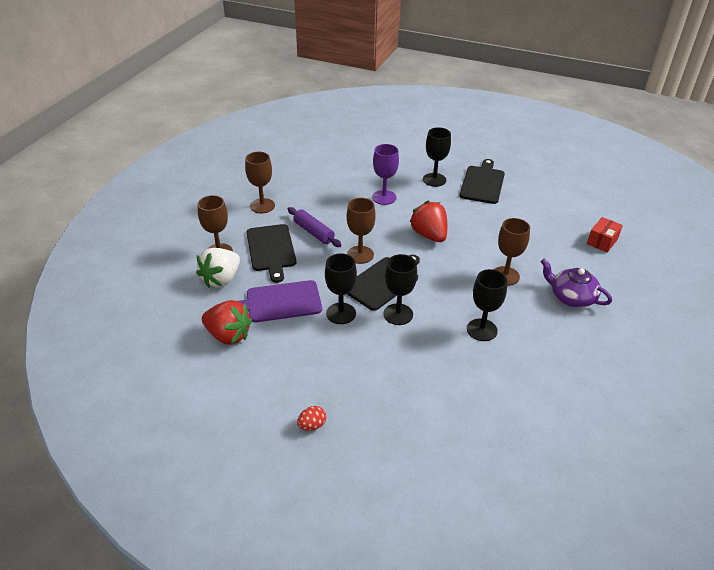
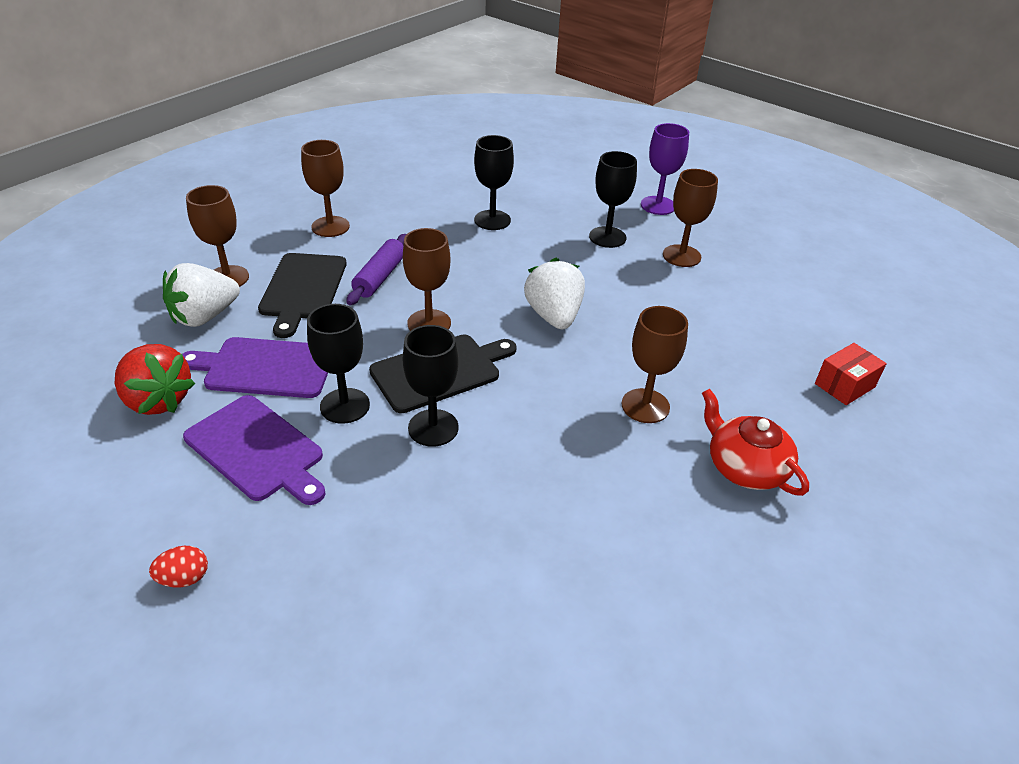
camera: 15 degrees right, 0 degrees up
(307, 349) = (257, 450): none -> purple cutting board
(313, 232) = (380, 277): purple rolling pin -> purple rolling pin turned 45 degrees clockwise
(384, 197) = (515, 248): purple goblet -> purple goblet (658, 205)
(429, 235) = (554, 316): red strawberry -> white strawberry
(482, 183) = (681, 256): black cutting board -> brown goblet
(482, 330) = (557, 486): black goblet -> black goblet (492, 220)
(571, 297) = (745, 467): purple teapot -> red teapot

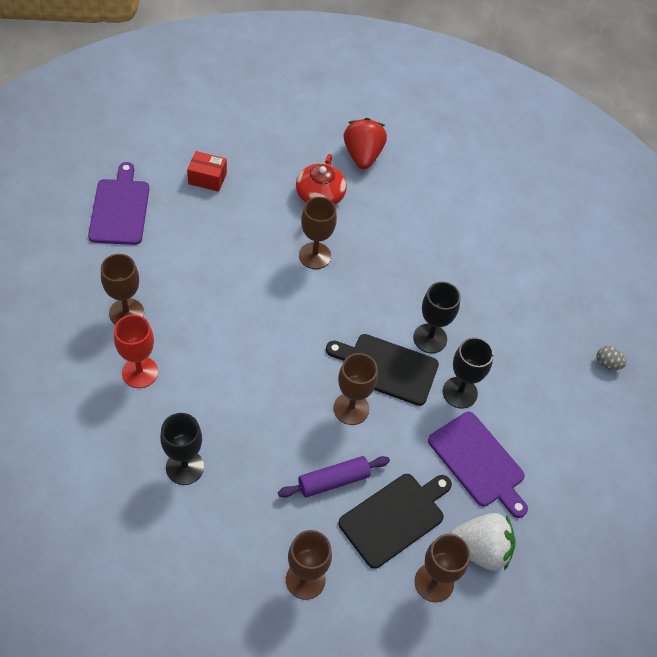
camera: 135 degrees left, 15 degrees up
(158, 400) = (556, 491): red strawberry -> red strawberry (362, 156)
(184, 578) = (607, 364): red egg -> grey egg
(257, 450) = (527, 405): purple cutting board -> purple cutting board (120, 209)
(554, 316) = (275, 345): white strawberry -> none
(607, 237) = (140, 372): black goblet -> red goblet
(658, 205) = (53, 366): purple goblet -> none

